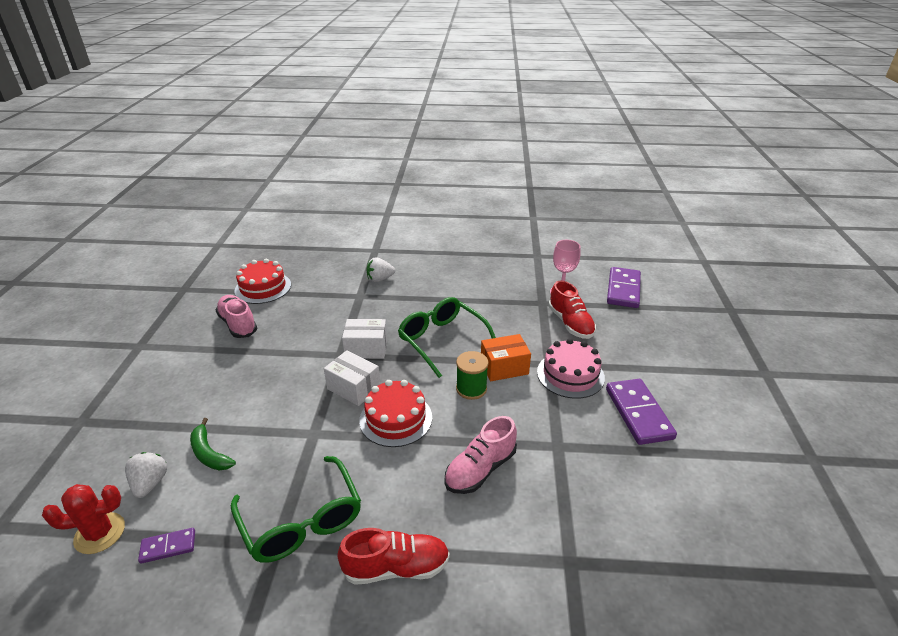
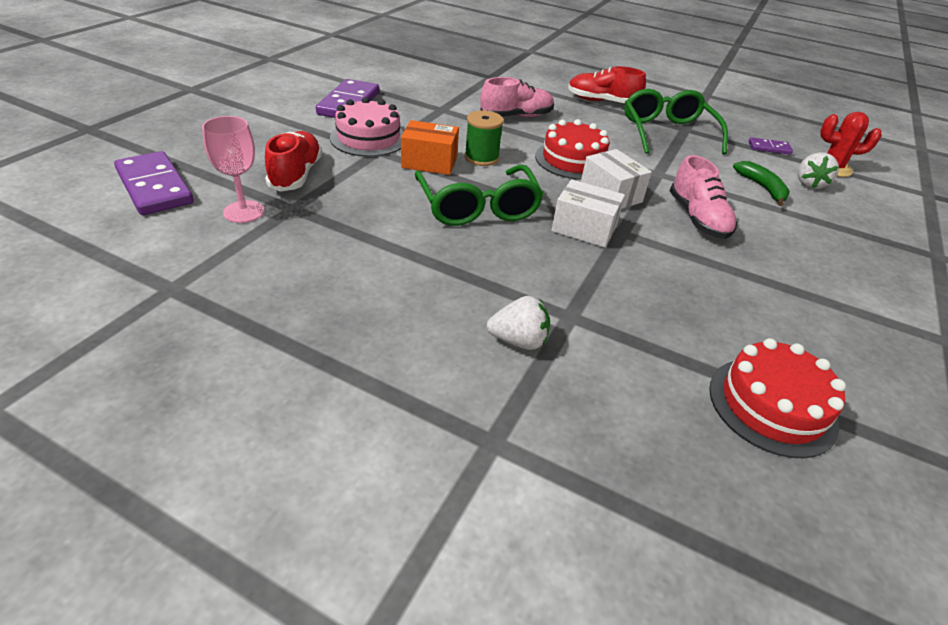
camera: 160 degrees left, 5 degrees up
(238, 324) = (792, 329): pink shoe -> pink shoe (697, 219)
(623, 290) = (155, 187): purple domino -> purple domino turned 75 degrees counterclockwise

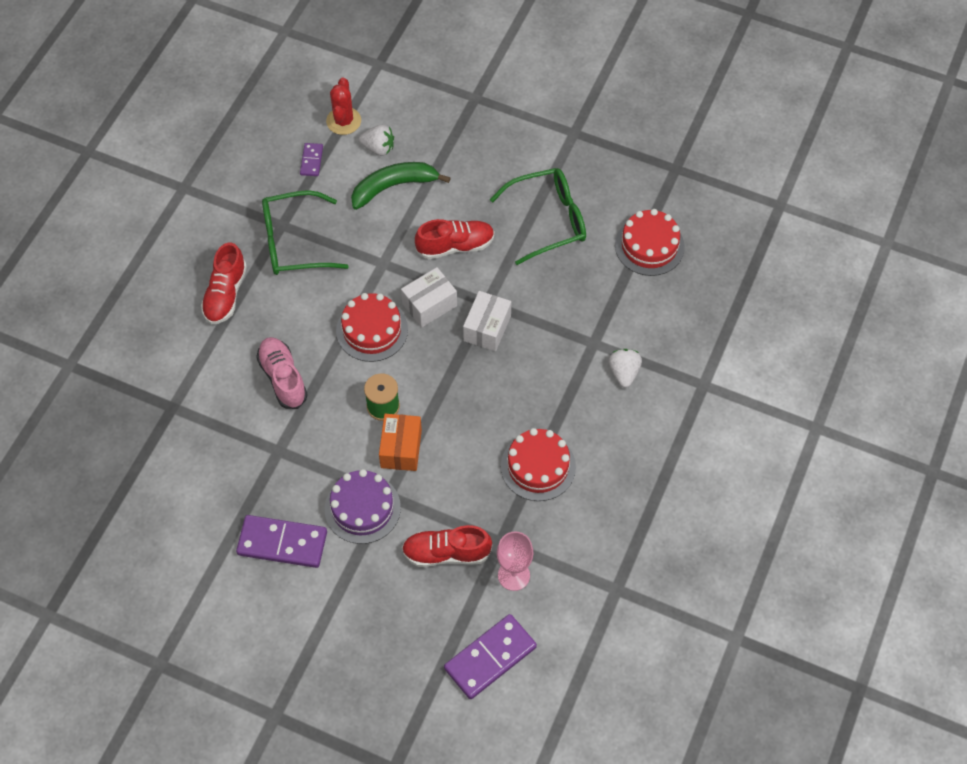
camera: 90 degrees left, 20 degrees up
(368, 138) = (362, 508): pink cake -> purple cake
(382, 244) = (538, 466): none -> red cake
(478, 207) = (471, 404): green glasses -> green glasses (548, 220)
(697, 219) = (455, 246): pink shoe -> red shoe
(762, 188) = (393, 187): green banana -> green banana, size x1.50

